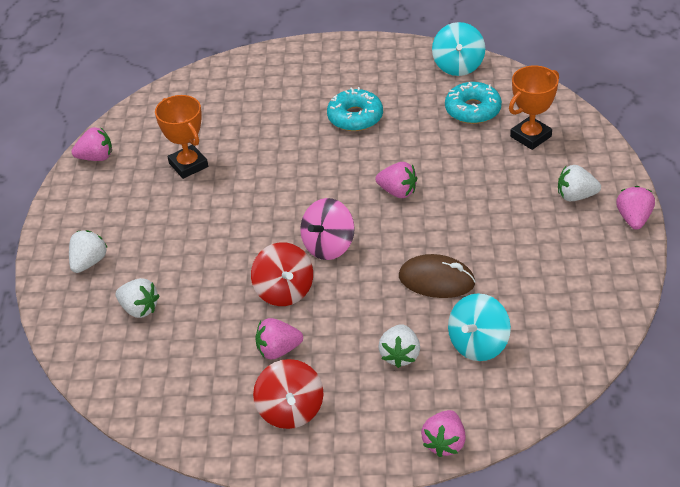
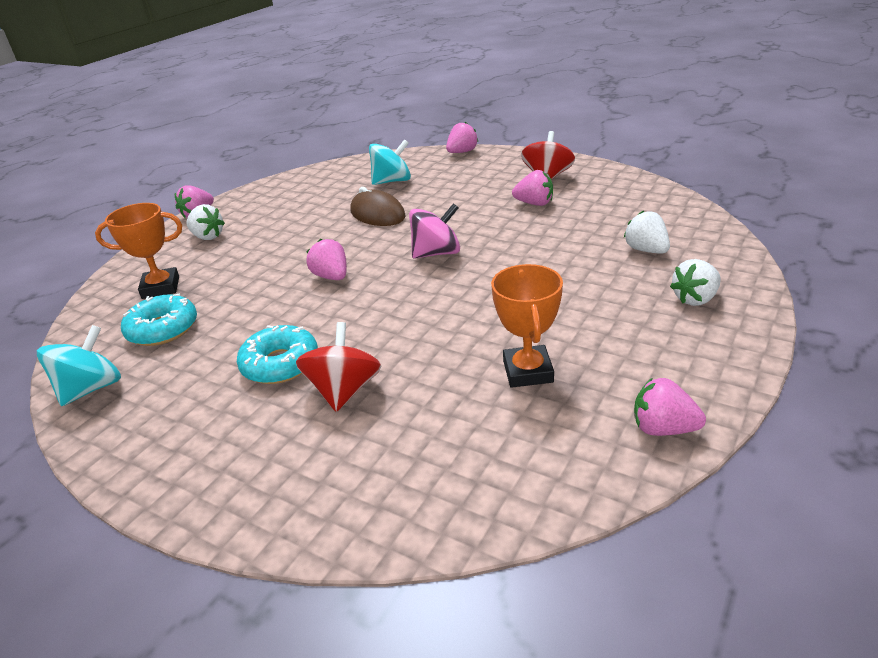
camera: 150 degrees left, 10 degrees down
(284, 291) = (502, 233): red spinning top -> red spinning top (344, 390)
(400, 355) = (448, 186): white strawberry -> none

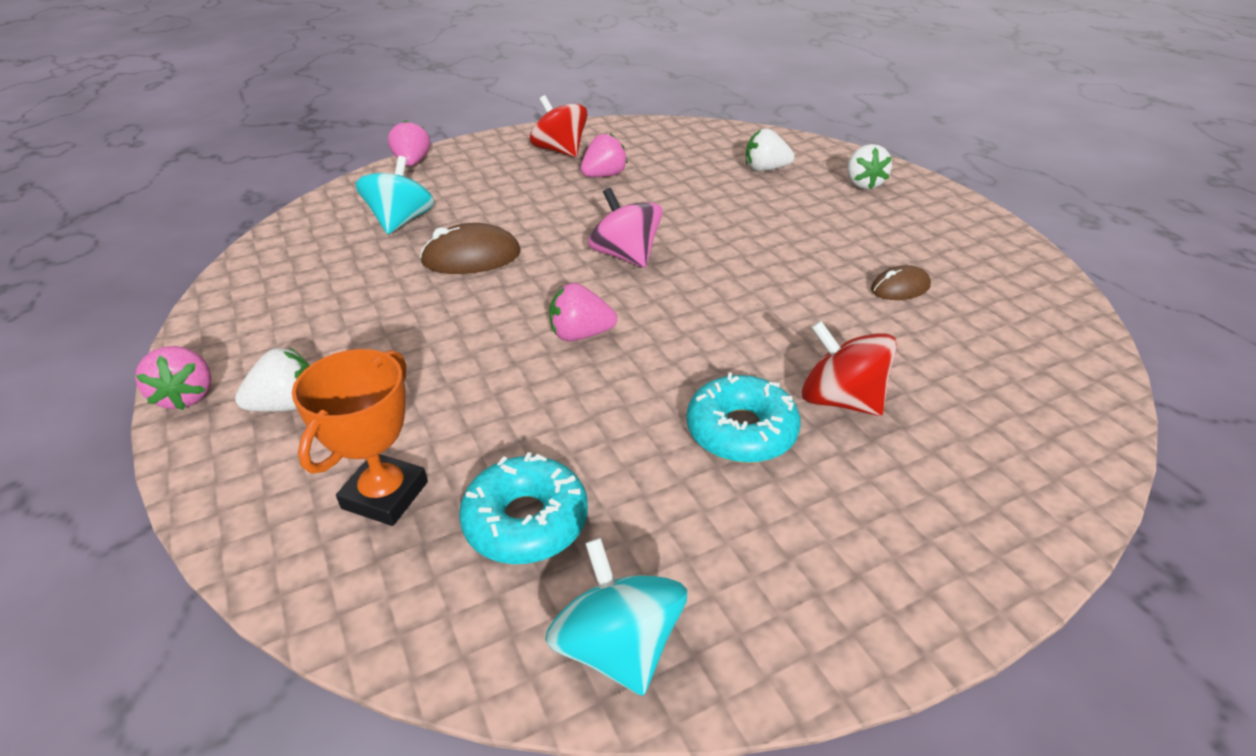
camera: 60 degrees left, 5 degrees up
(437, 253) = (625, 255): pink spinning top -> pink spinning top turned 45 degrees counterclockwise
(528, 371) = (900, 288): orange trophy -> brown mouse
(663, 429) = (1024, 264): pink strawberry -> none

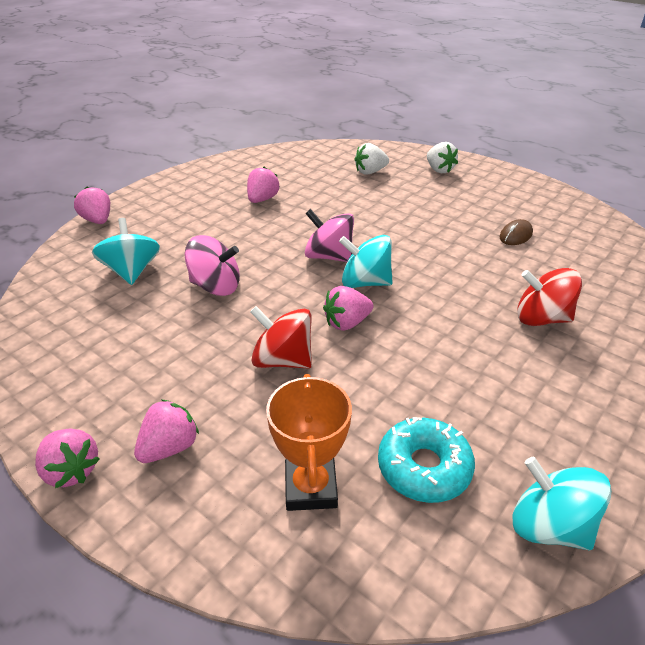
camera: 25 degrees left, 0 degrees up
(287, 405) = (170, 447): white strawberry -> pink strawberry
(471, 257) = (216, 286): brown mouse -> pink spinning top
(560, 151) = (212, 186): red spinning top -> red spinning top (282, 360)
(643, 295) = (365, 282): none -> turquoise spinning top
(741, 431) = (503, 357): turquoise donut -> none

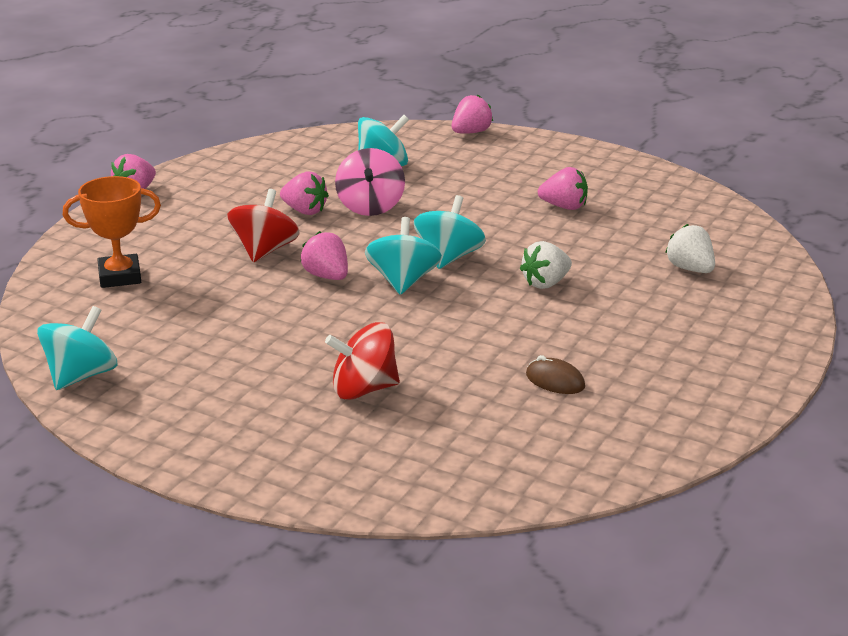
camera: 80 degrees right, 10 degrees down
(170, 447) = (158, 220): pink strawberry -> pink strawberry (305, 211)
(329, 256) = (449, 257): pink spinning top -> turquoise spinning top
(424, 467) = (140, 321): turquoise donut -> none
(439, 170) = (735, 322): white strawberry -> white strawberry (546, 283)
(541, 318) = (363, 389): red spinning top -> red spinning top turned 105 degrees counterclockwise

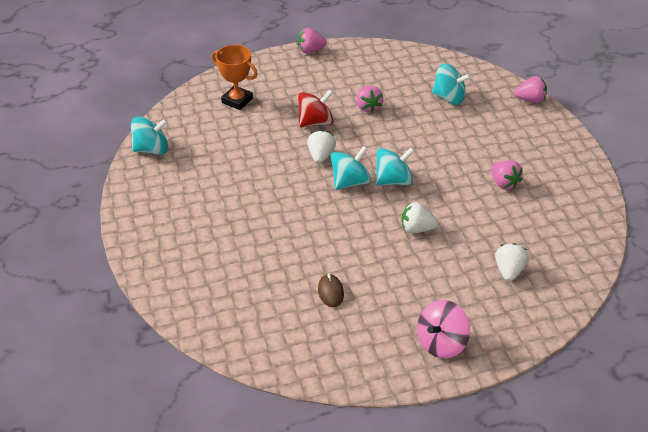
camera: 45 degrees right, 15 degrees up
(327, 276) = (321, 156): pink strawberry -> white strawberry
(363, 389) = (243, 235): red spinning top -> none
(370, 206) = (403, 123): pink spinning top -> pink spinning top (441, 342)

